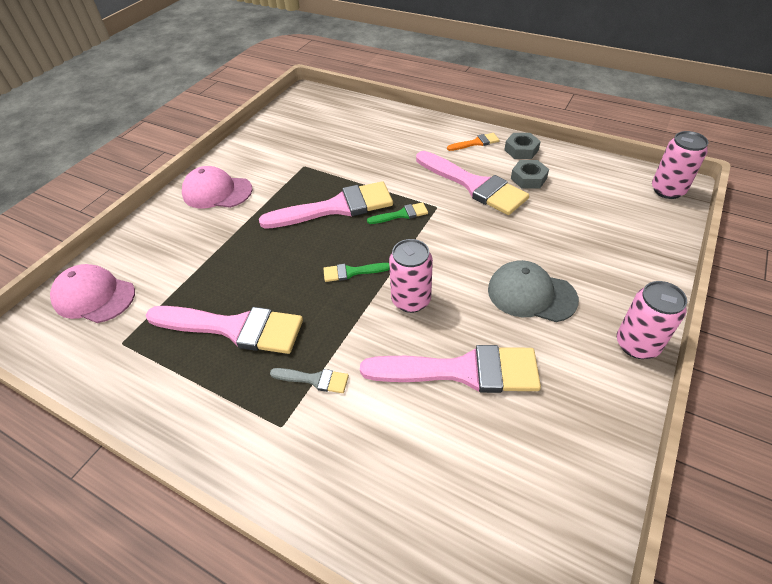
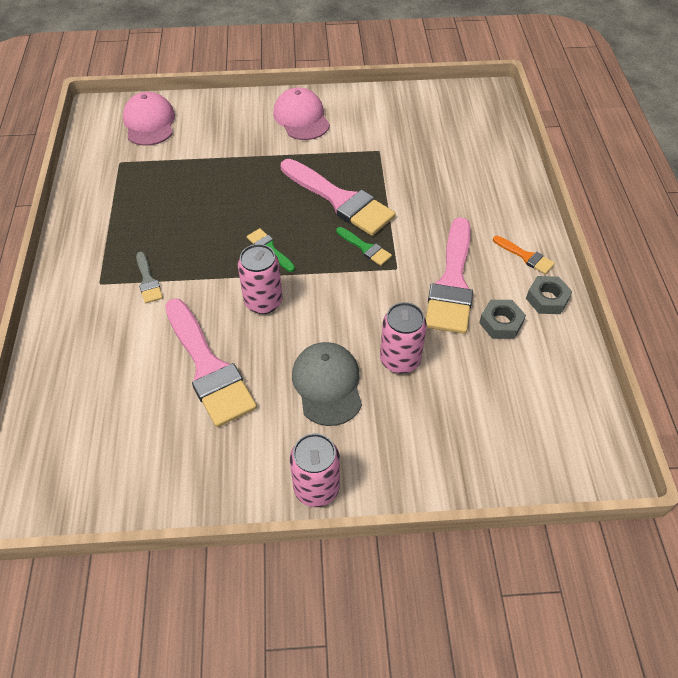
camera: 55 degrees right, 5 degrees up
(234, 328) = (167, 211): pink brush -> none
(667, 190) = (587, 459): pink can -> pink can (400, 360)

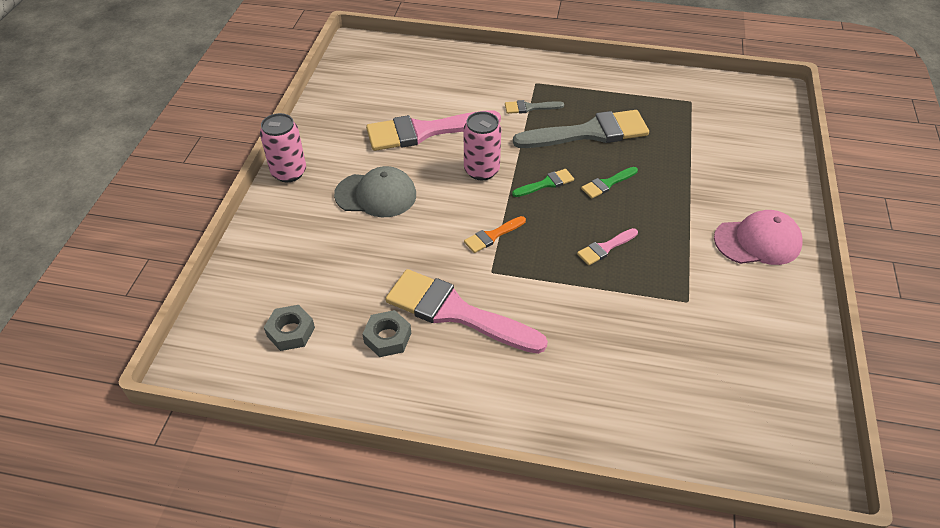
camera: 105 degrees right, 5 degrees down
(149, 123) = (753, 124): pink cap -> none
(183, 228) = (589, 133): none -> grey brush
(340, 200) = (605, 248): pink brush -> pink brush, size x0.45
(365, 248) = (527, 253): green brush -> green brush (607, 184)
(400, 360) = (379, 247): pink can -> none
(526, 256) = (471, 395): orange brush -> orange brush (492, 236)
(547, 299) = (402, 392): grey nut -> grey nut (290, 332)

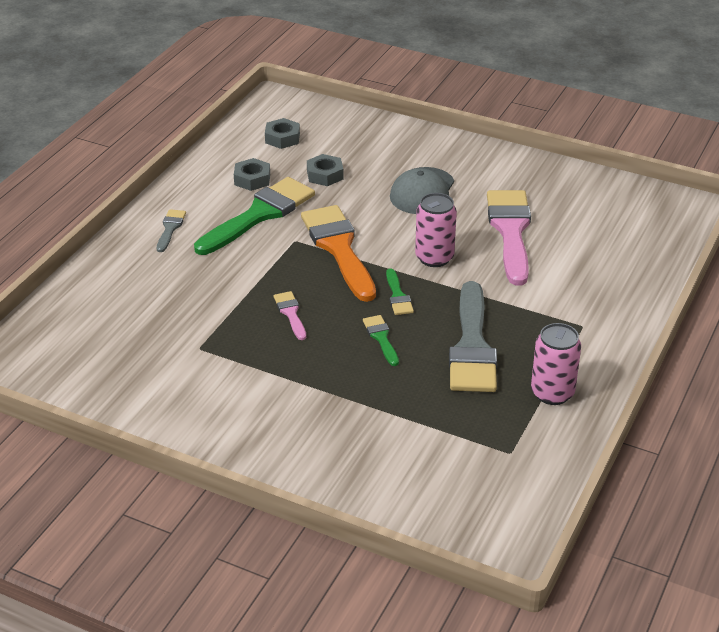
camera: 105 degrees right, 10 degrees down
(289, 172) = (472, 148): pink can -> pink can (552, 393)
(363, 274) = (325, 175): none -> grey nut
(456, 312) = (259, 215): pink brush -> green brush
(492, 236) = (339, 248): orange brush -> orange brush, size x2.20
(529, 107) = (533, 311): grey brush -> grey brush (170, 228)
(757, 241) = (248, 423): pink cap -> none

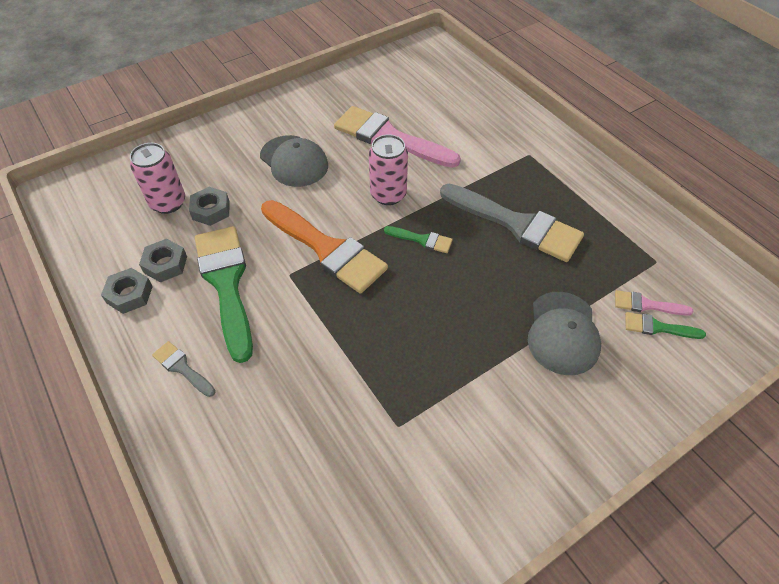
camera: 60 degrees left, 15 degrees up
(282, 138) = (124, 214): grey nut -> grey nut (129, 294)
(290, 313) = (394, 325): pink brush -> pink brush (646, 305)
(339, 248) = (326, 249): orange brush -> orange brush turned 150 degrees counterclockwise
(363, 411) = (563, 333): none -> grey cap
(381, 338) = (471, 276): green brush -> green brush (657, 327)
(552, 393) = (598, 206): pink can -> pink can (168, 203)

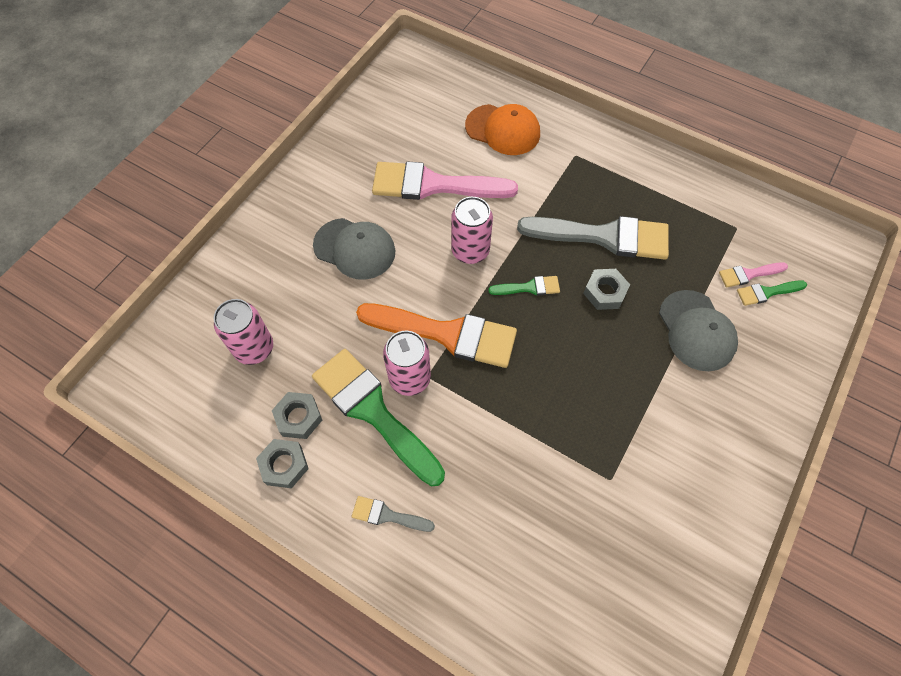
camera: 25 degrees left, 10 degrees up
(211, 210) = (305, 338): grey nut -> grey nut (605, 292)
(273, 270) = (409, 378): none -> pink can
(475, 117) = (503, 130): none -> orange cap

